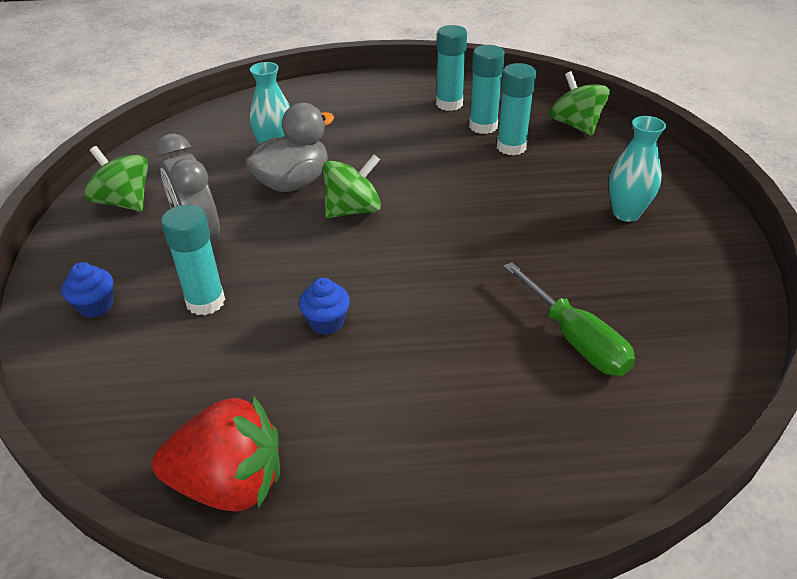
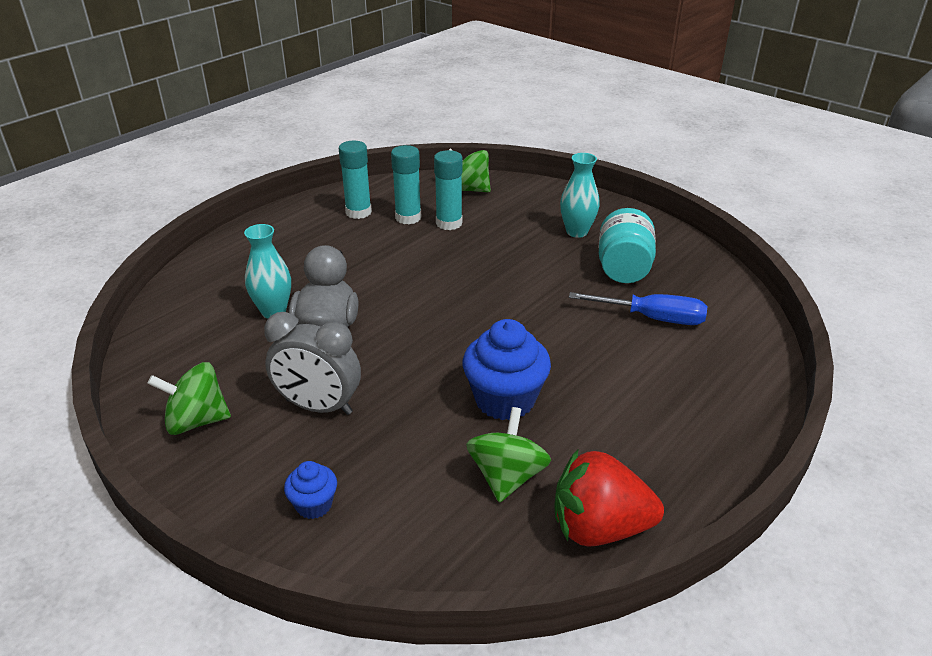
camera: 45 degrees left, 5 degrees down
(205, 302) = (399, 443): turquoise glue stick -> none
(229, 483) = (599, 528): red strawberry -> red strawberry turned 135 degrees counterclockwise
(326, 322) = (505, 400): blue cupcake -> blue cupcake, size x1.91
(353, 210) = (406, 320): green spinning top -> green spinning top (507, 477)
(574, 339) = (652, 318): green screwdriver -> blue screwdriver
(621, 274) = (623, 268): none -> turquoise jar

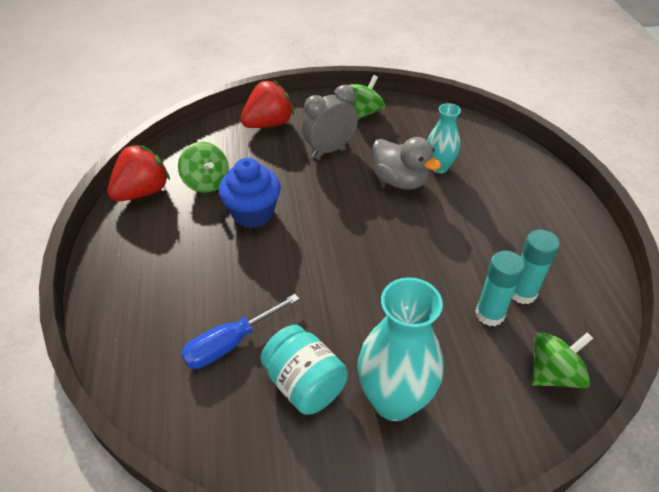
camera: 130 degrees right, 10 degrees up
(314, 505) = (268, 124): blue cupcake -> red strawberry
(358, 212) = (557, 267): turquoise glue stick -> none
(577, 232) = (394, 400): turquoise vase -> turquoise vase, size x1.70

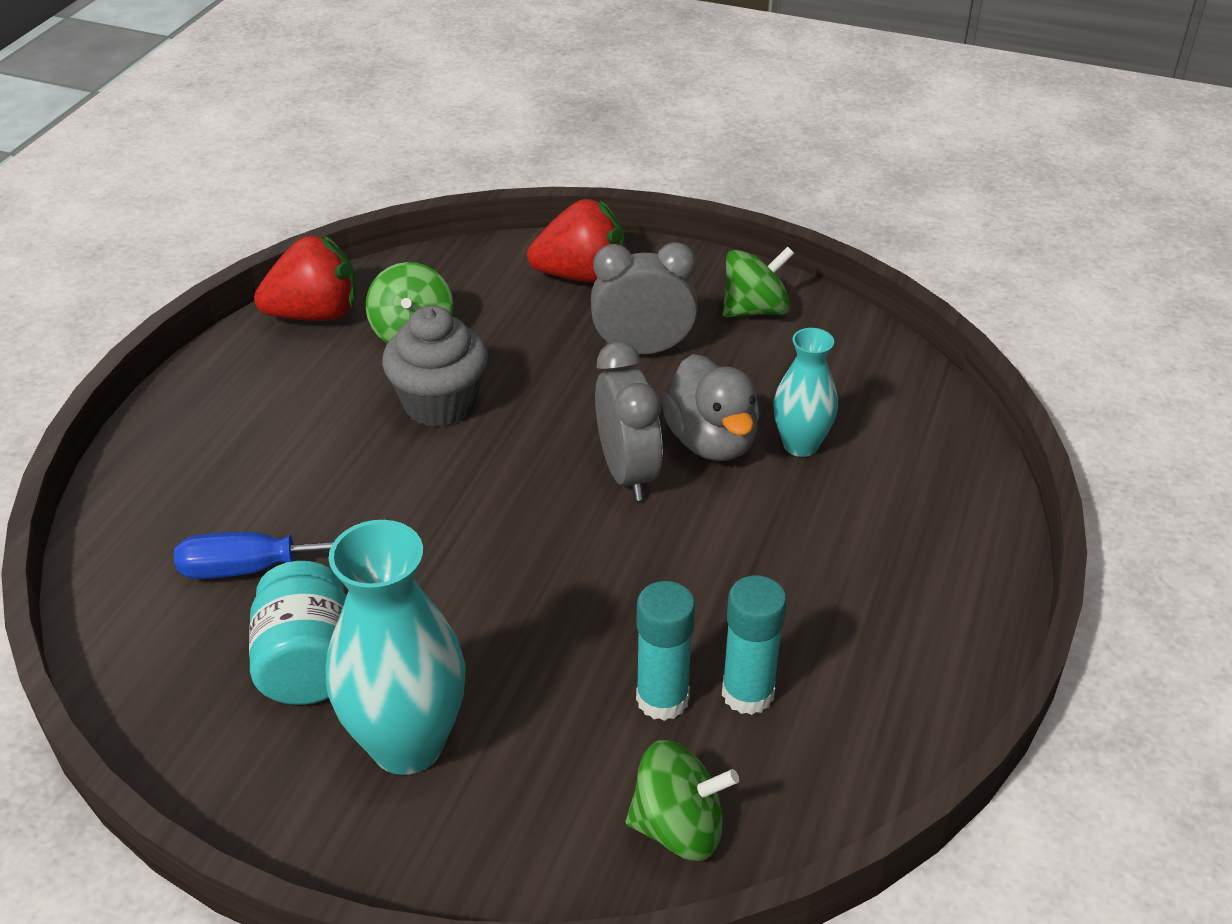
camera: 30 degrees right, 5 degrees down
(253, 213) = (440, 404): blue cupcake -> grey cupcake
(375, 211) = (627, 473): none -> grey clock

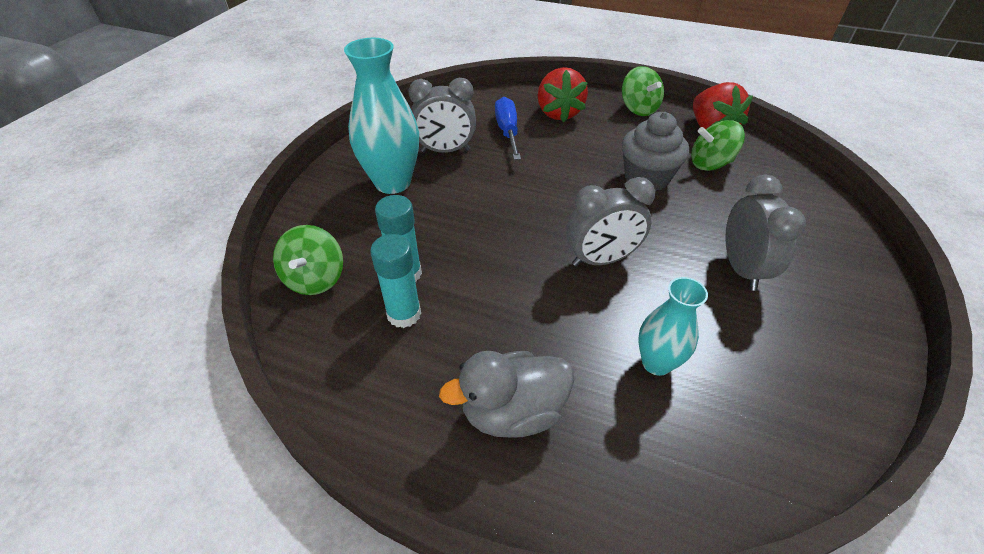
camera: 90 degrees right, 5 degrees up
(308, 664) = (445, 151): turquoise jar -> grey clock
(581, 275) = (818, 235): red strawberry -> red strawberry (558, 113)
(711, 441) = (645, 305): grey duck -> grey duck (512, 411)
(755, 310) = (833, 343): green spinning top -> green spinning top (638, 109)

